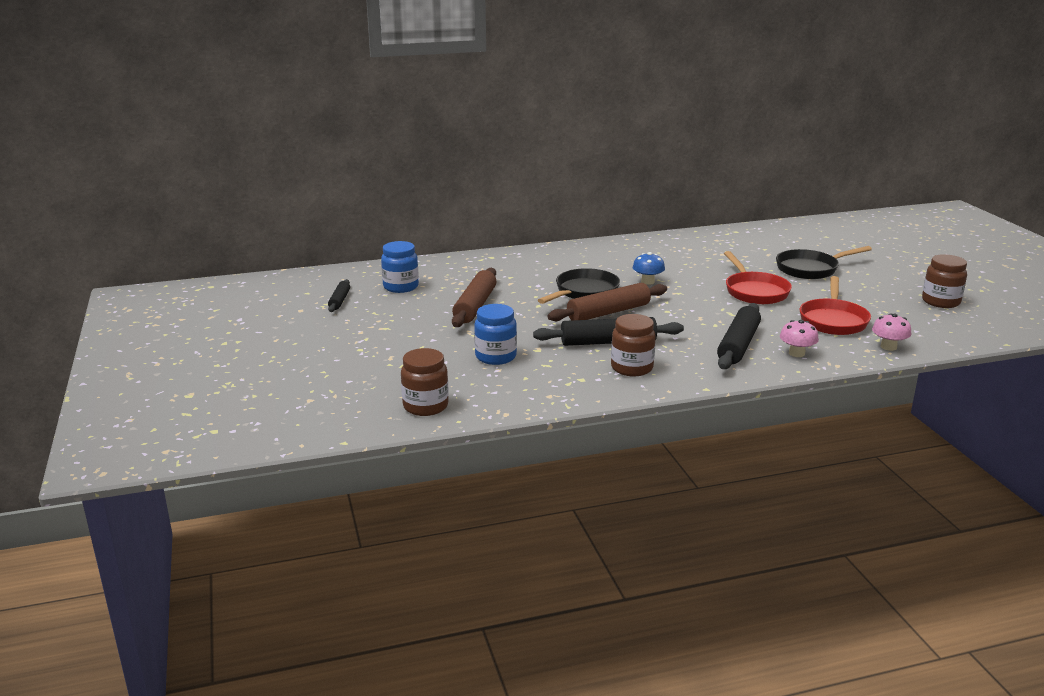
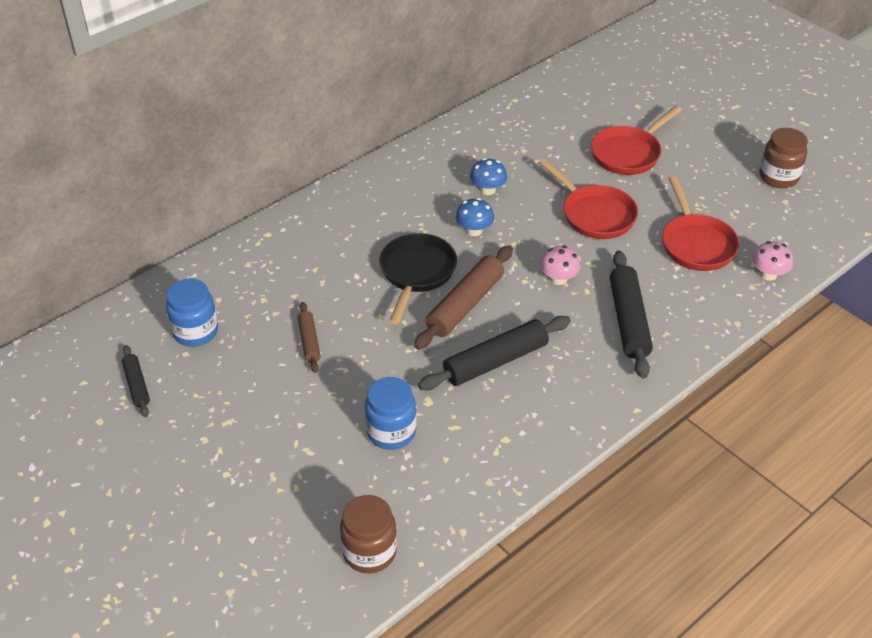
camera: 25 degrees left, 20 degrees up
(475, 306) = (309, 341): brown rolling pin -> brown rolling pin, size x0.55
(632, 368) = (545, 400): brown jar -> none
(676, 266) = (487, 190): none -> blue mushroom
(796, 353) = (690, 316): pink mushroom -> pink mushroom (558, 279)
(810, 269) = (628, 153): black pan -> red pan

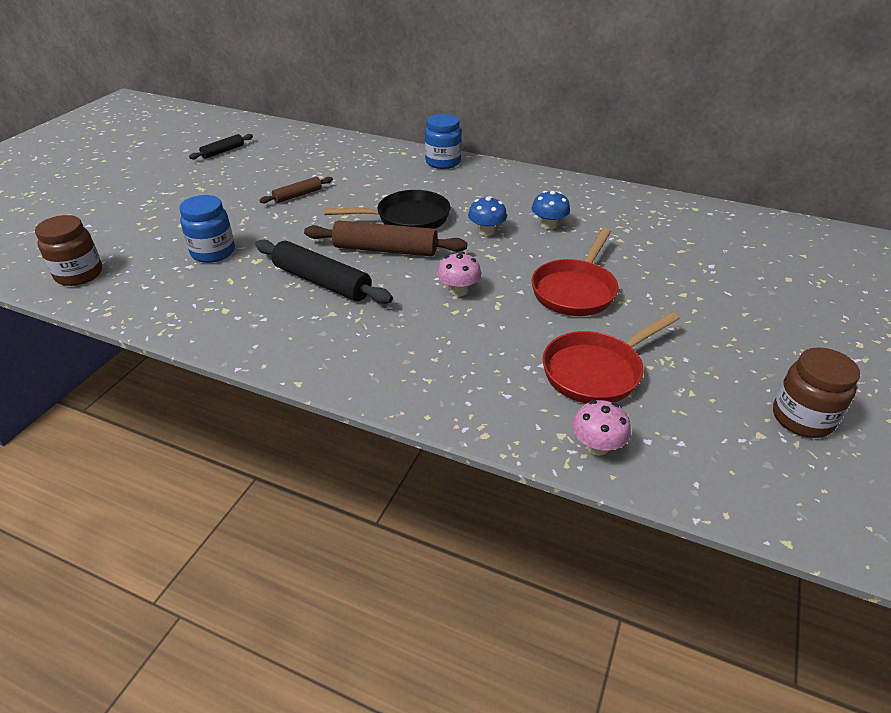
camera: 65 degrees right, 5 degrees down
(195, 332) = (284, 155): blue jar -> blue jar (443, 162)
(628, 153) = (699, 290): red pan -> none
(629, 320) = (430, 348): black rolling pin -> none

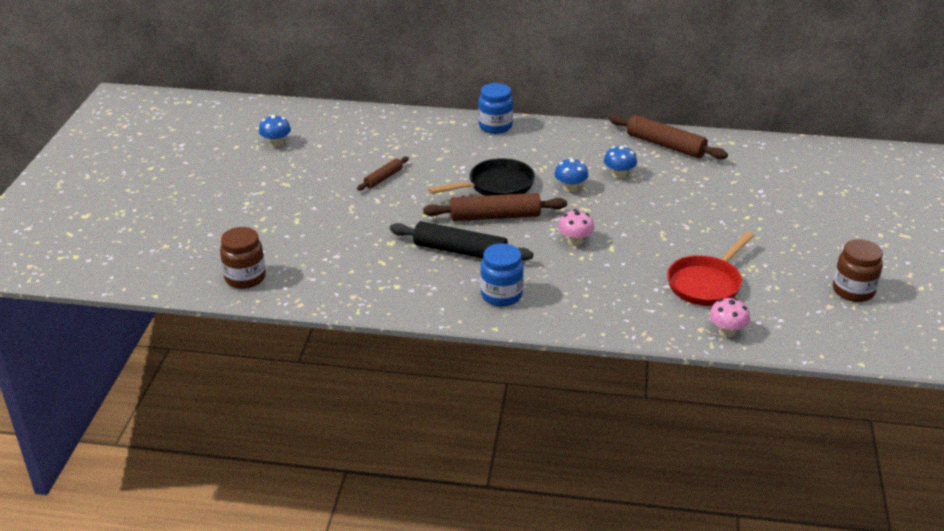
camera: 15 degrees left, 5 degrees down
(213, 252) = (348, 241): blue jar -> blue jar (501, 295)
(223, 151) = (276, 143): black rolling pin -> blue mushroom
(575, 290) = (665, 226): red pan -> none
(616, 202) = (665, 145): none -> brown rolling pin

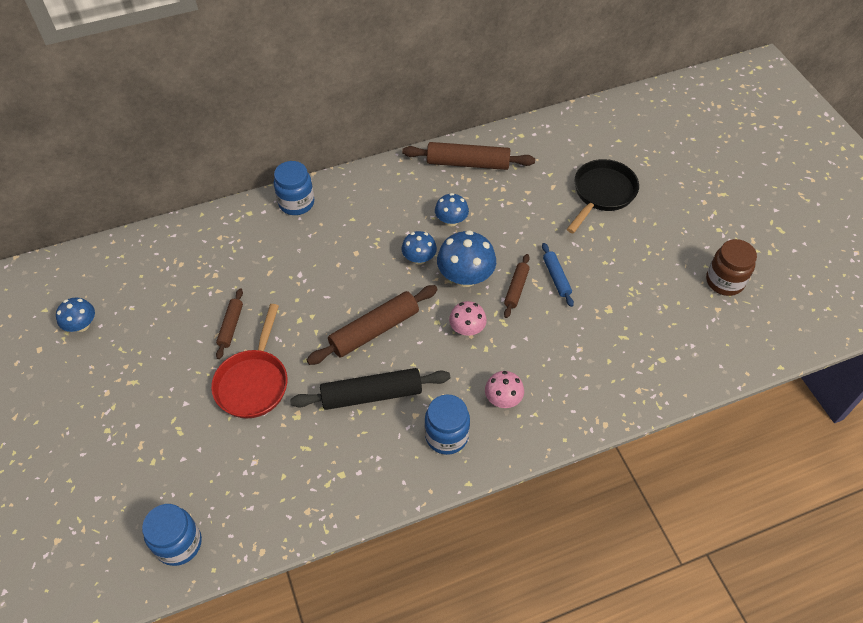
camera: 30 degrees left, 20 degrees up
(245, 278) = (179, 543): brown jar -> blue jar
(496, 186) = (349, 287): black pan -> black pan (602, 194)
(601, 211) = (465, 277): none -> blue mushroom
(641, 232) = (516, 289): none -> brown rolling pin
(685, 237) = (556, 278): none -> blue rolling pin
(706, 283) = (609, 330): red pan -> red pan (253, 382)
(727, 331) = (660, 382): pink mushroom -> pink mushroom (503, 399)

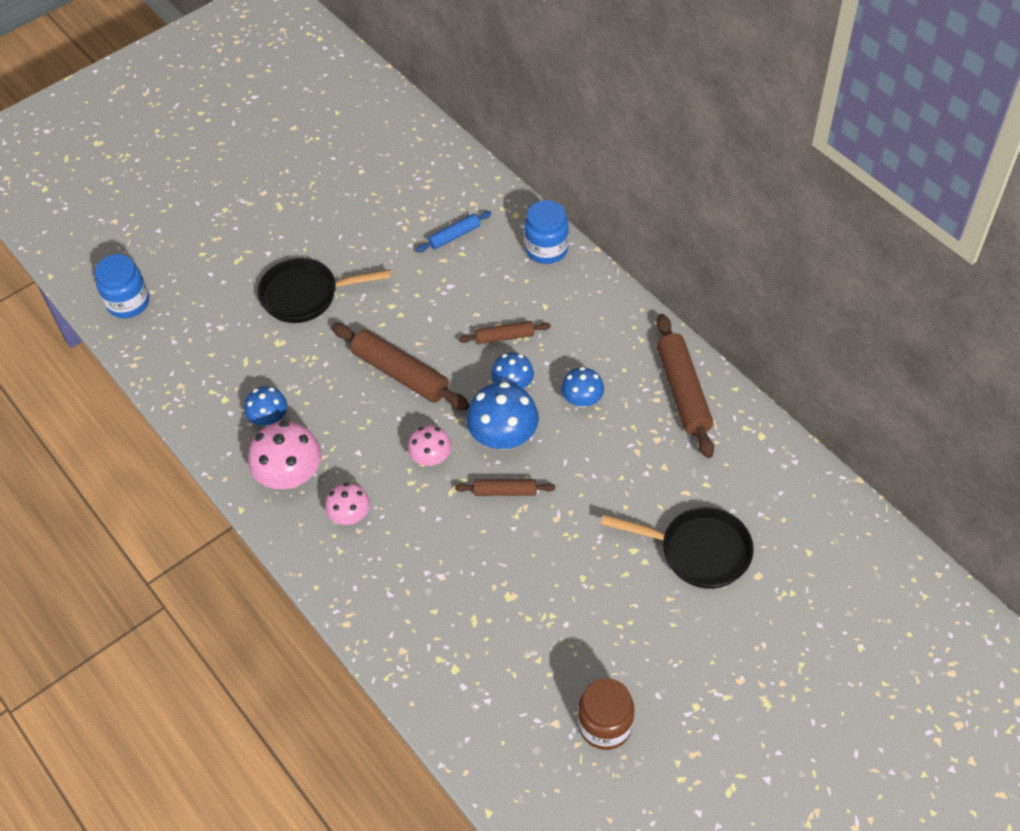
camera: 75 degrees right, 0 degrees up
(81, 325) = (329, 144): blue mushroom -> blue mushroom (269, 418)
(231, 326) = (365, 254): brown rolling pin -> brown rolling pin (505, 337)
(253, 382) = (306, 295): red pan -> black pan
(372, 395) = (320, 396): black rolling pin -> none
(446, 436) = (290, 475): blue jar -> pink mushroom
(556, 278) = (537, 529): blue rolling pin -> blue rolling pin (454, 236)

